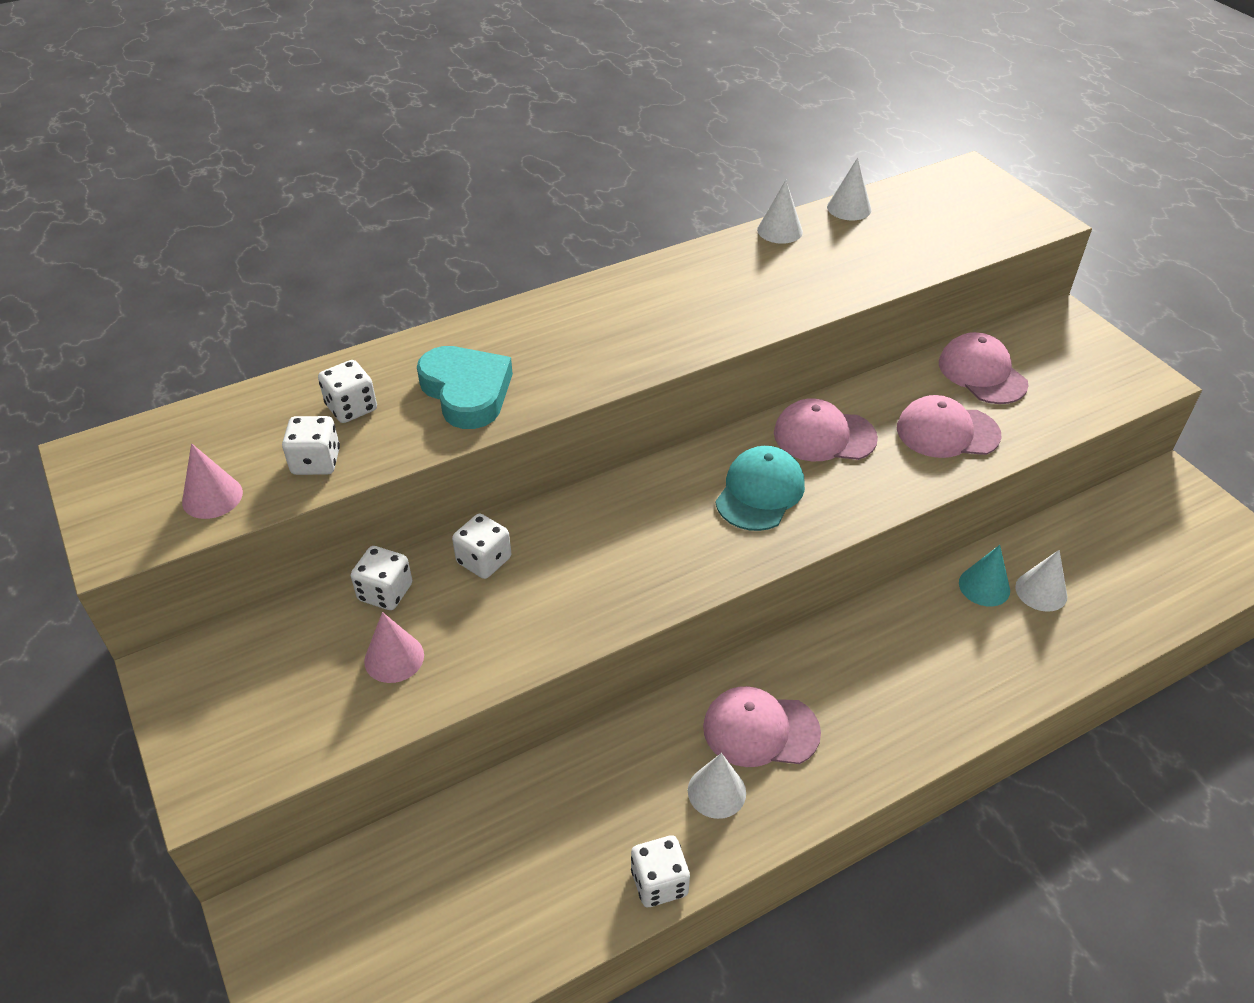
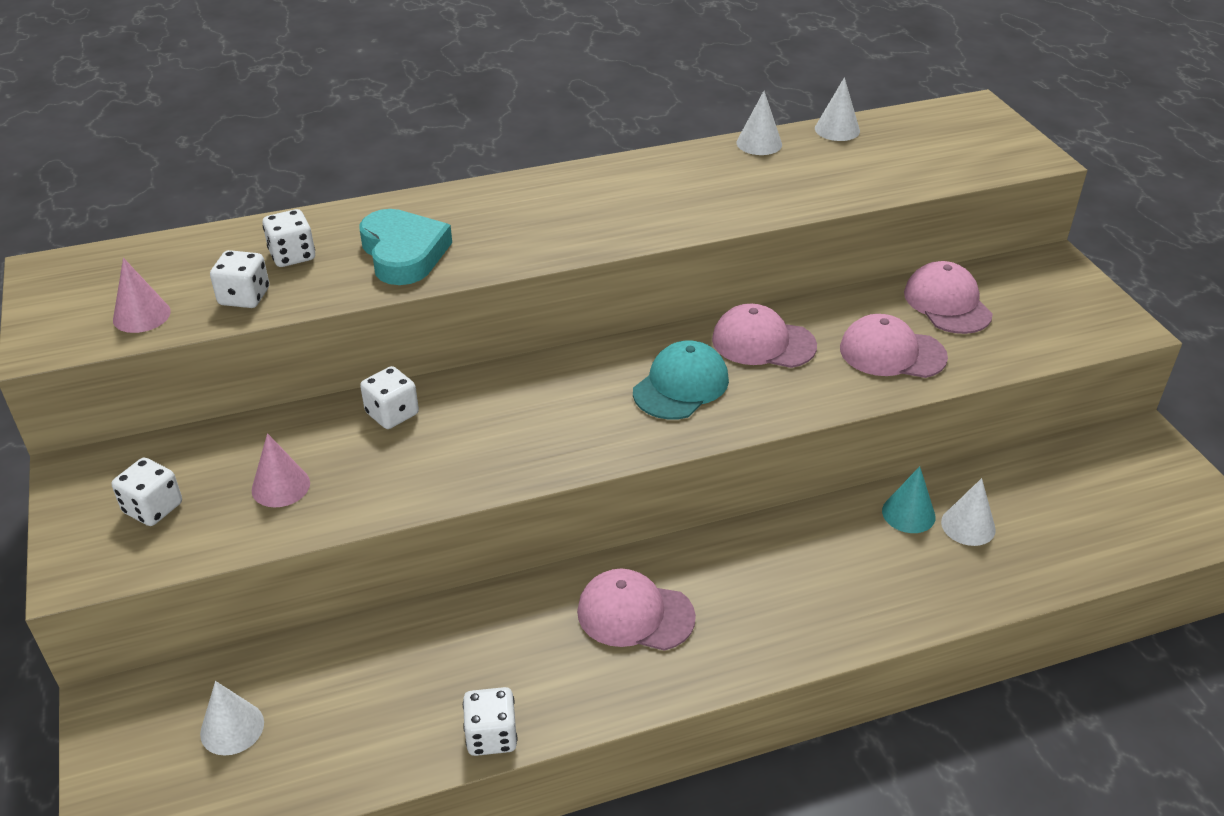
camera: 10 degrees right, 5 degrees down
(385, 592) = (291, 430): white dice -> white dice (153, 508)
(716, 791) = (573, 663): white cone -> white cone (232, 728)

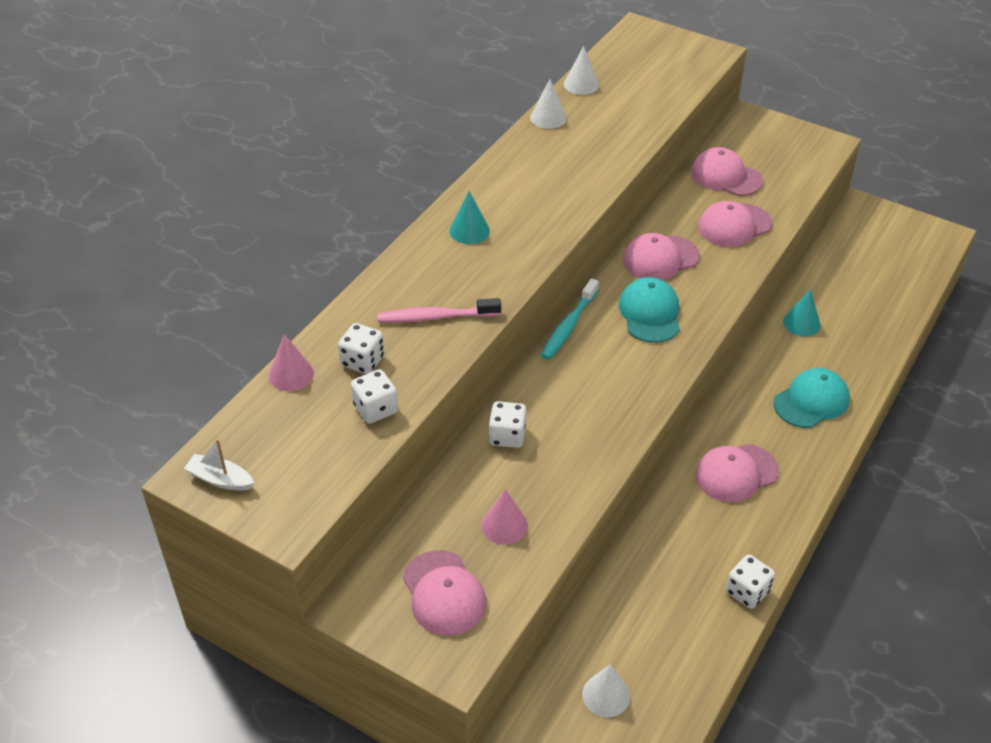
camera: 40 degrees left, 5 degrees up
(58, 282) = (220, 479): none -> white boat
(141, 315) = (324, 464): pink cone -> pink cone (291, 374)
(153, 508) = (444, 593): white dice -> pink cap
(403, 253) = (435, 317): turquoise heart -> pink toothbrush
(540, 200) = (469, 230): none -> turquoise cone
(583, 354) = (568, 326): none -> turquoise toothbrush
(816, 597) = (811, 401): none -> turquoise cap
(968, 526) = (836, 312): white cone -> none

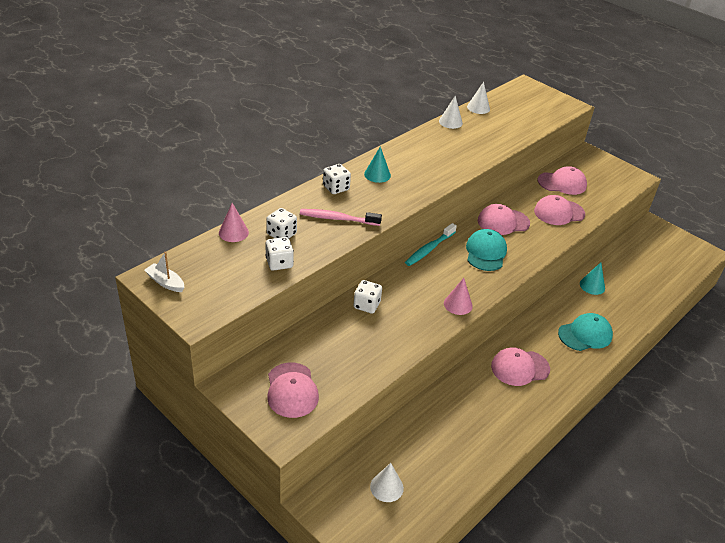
camera: 10 degrees right, 5 degrees down
(504, 525) = (346, 358): pink cone -> pink cone (458, 304)
(726, 176) = (562, 183): pink cap -> pink cap turned 135 degrees clockwise
(747, 591) = (505, 444): white dice -> white dice (336, 188)

